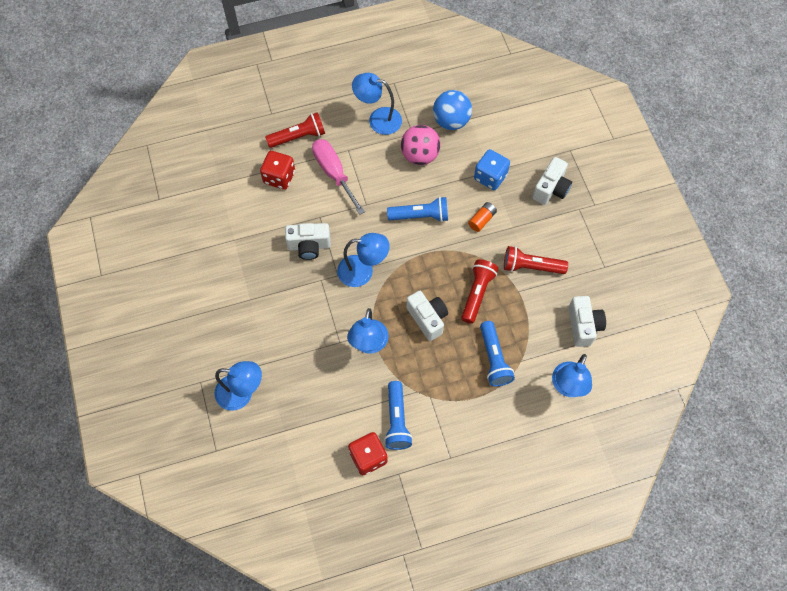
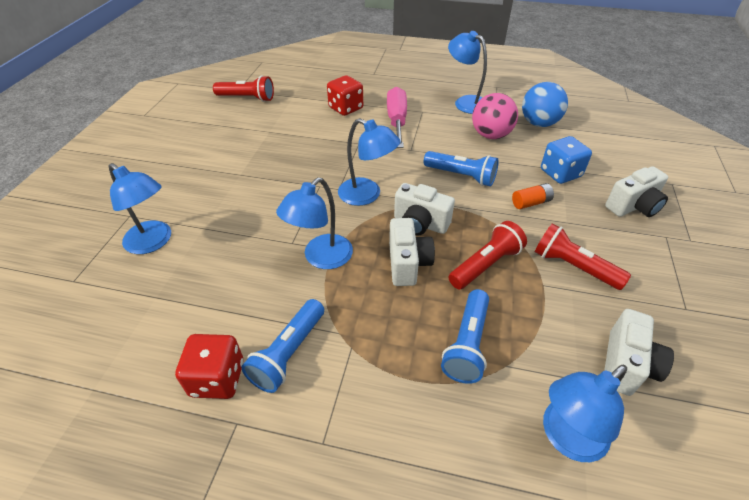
camera: 30 degrees right, 20 degrees down
(298, 137) = (384, 91): red flashlight -> red flashlight (247, 98)
(309, 246) = (330, 158): white camera -> white camera (420, 224)

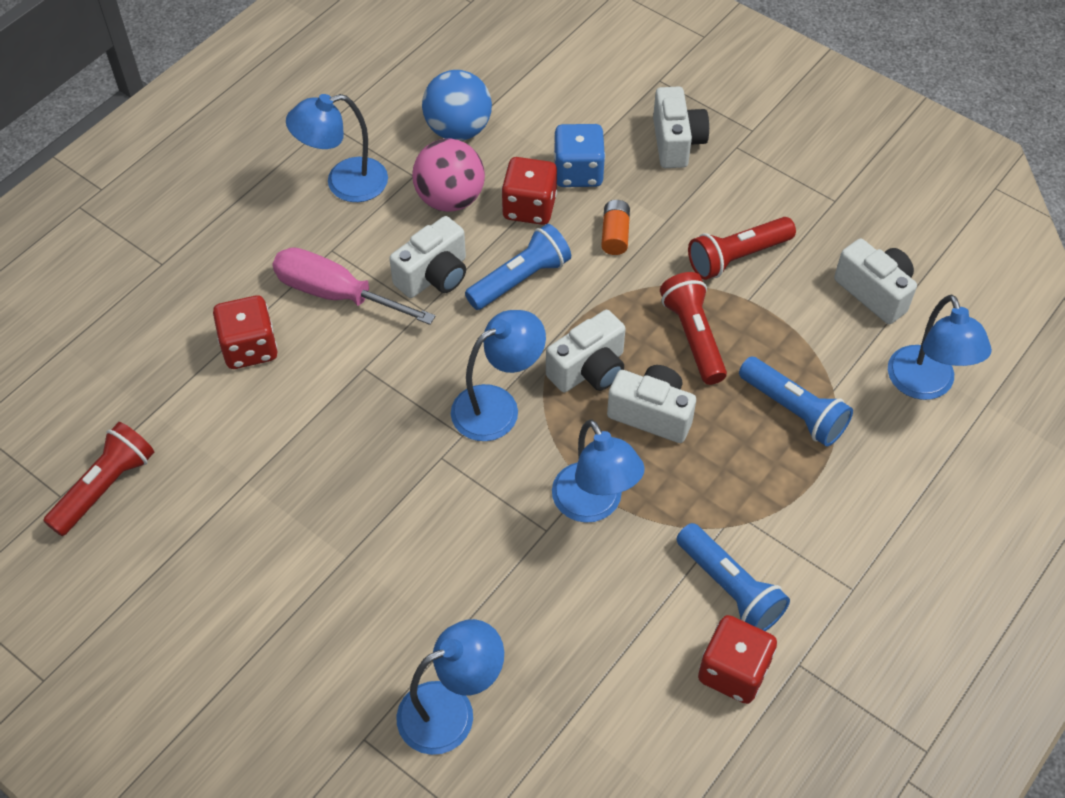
camera: 65 degrees left, 10 degrees up
(435, 146) = (434, 275): none -> white camera
(515, 163) = (529, 207): none -> red dice

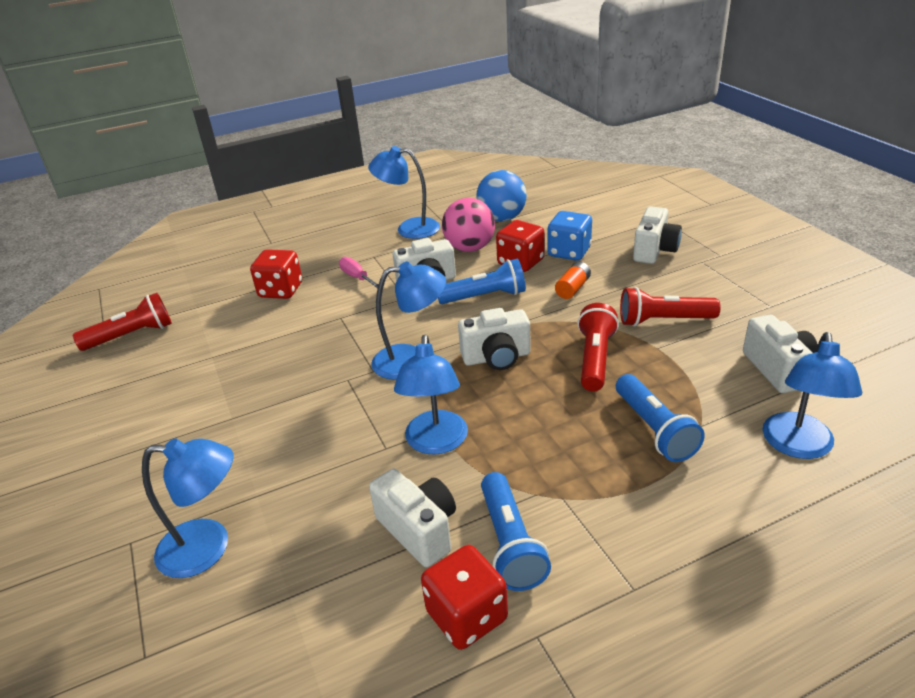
camera: 30 degrees right, 20 degrees down
(336, 294) = (357, 277): pink screwdriver -> pink screwdriver, size x0.54
(652, 414) = (526, 397): white camera -> white camera (419, 530)

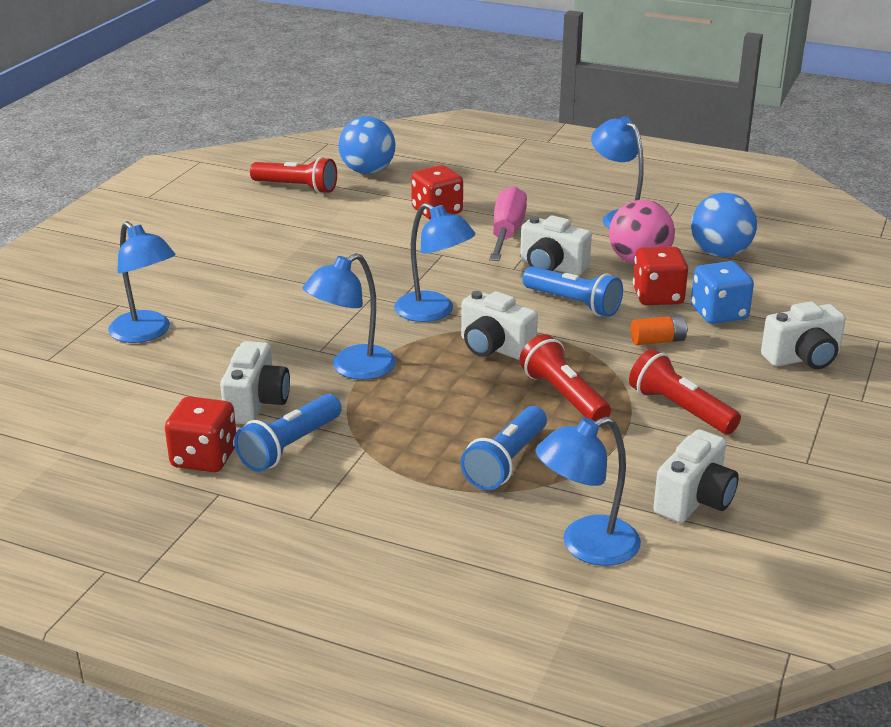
camera: 45 degrees right, 5 degrees down
(172, 291) = (367, 171): none -> blue ball
(357, 277) = (507, 233): pink screwdriver -> pink screwdriver, size x1.85
(595, 359) = (564, 396): red flashlight -> red flashlight turned 90 degrees counterclockwise

